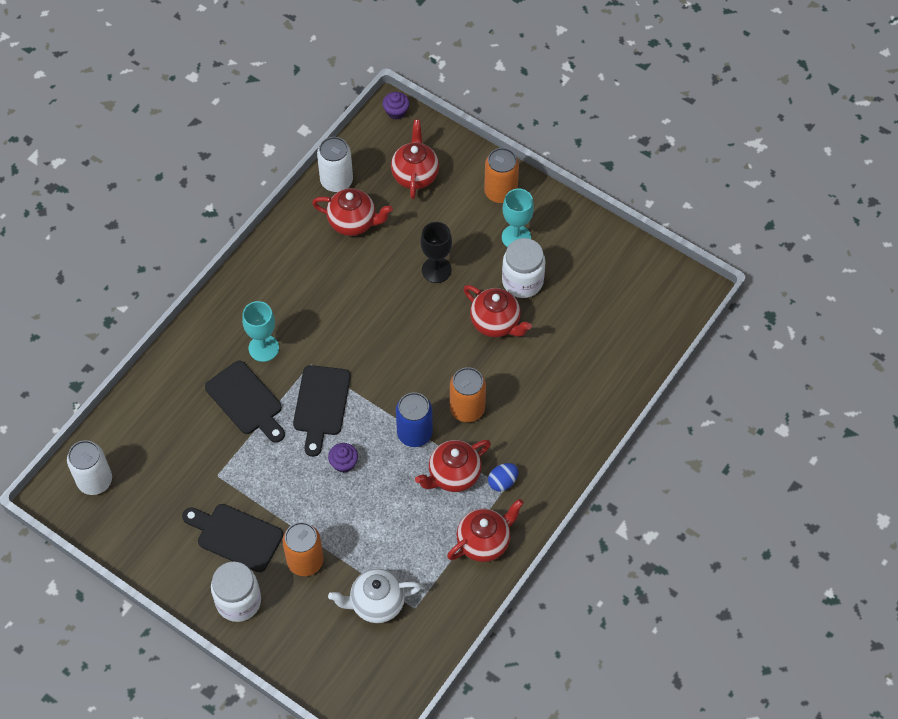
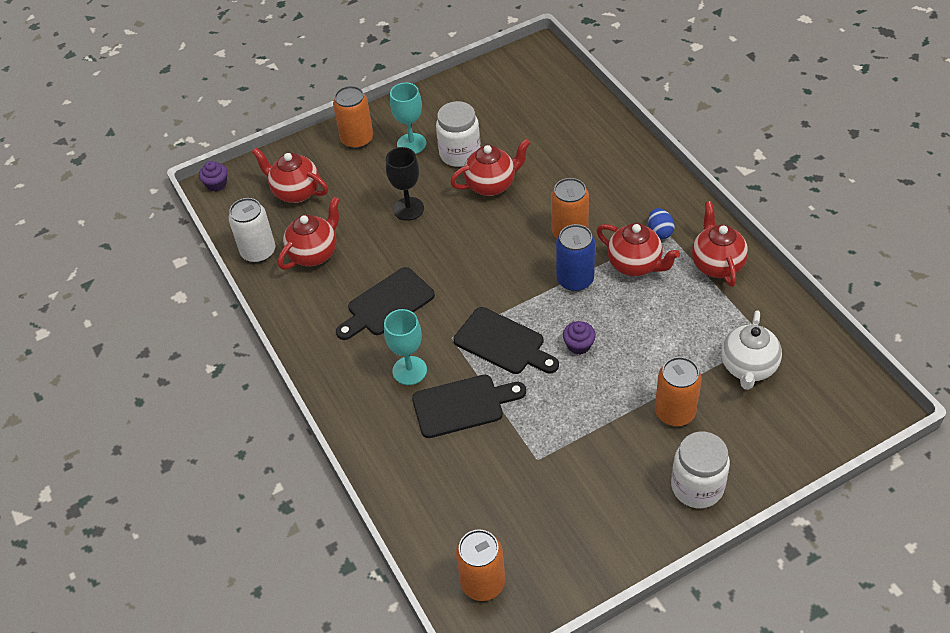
camera: 60 degrees left, 10 degrees down
(95, 480) = (483, 583): white can -> orange can
(235, 536) = (618, 465): black cutting board -> black cutting board (387, 304)
(453, 475) = (635, 265): red teapot -> red teapot turned 45 degrees counterclockwise

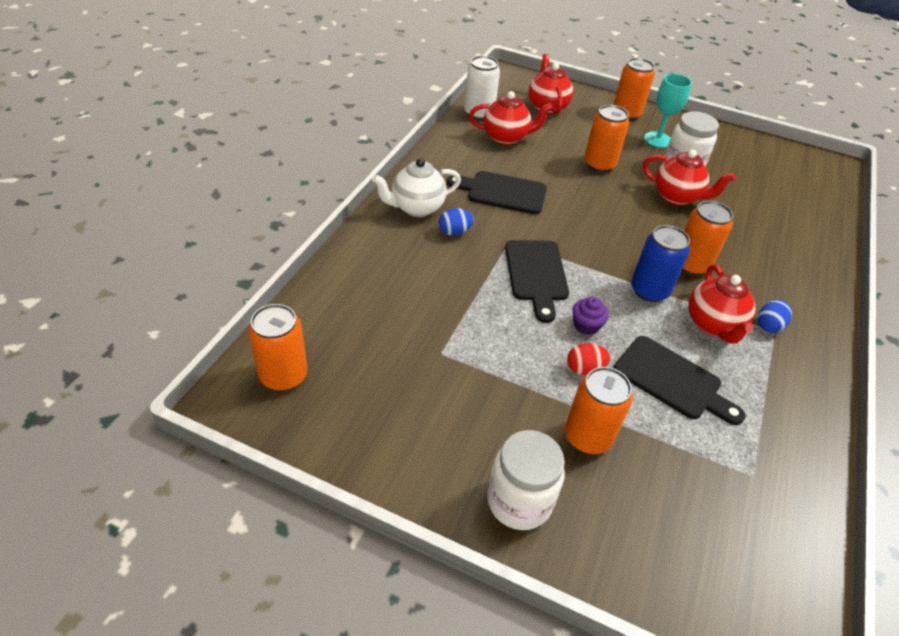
camera: 45 degrees right, 5 degrees down
(216, 184) = (512, 73): purple cupcake -> none
(408, 209) = (599, 164): black goblet -> orange can
(409, 370) = (454, 232): turquoise goblet -> blue egg
(463, 405) = (451, 278): black cutting board -> black cutting board (672, 380)
(617, 374) = (584, 369): none -> red egg
(717, 264) = (788, 388): red teapot -> none
(748, 368) = (702, 477): white teapot -> white teapot (417, 208)

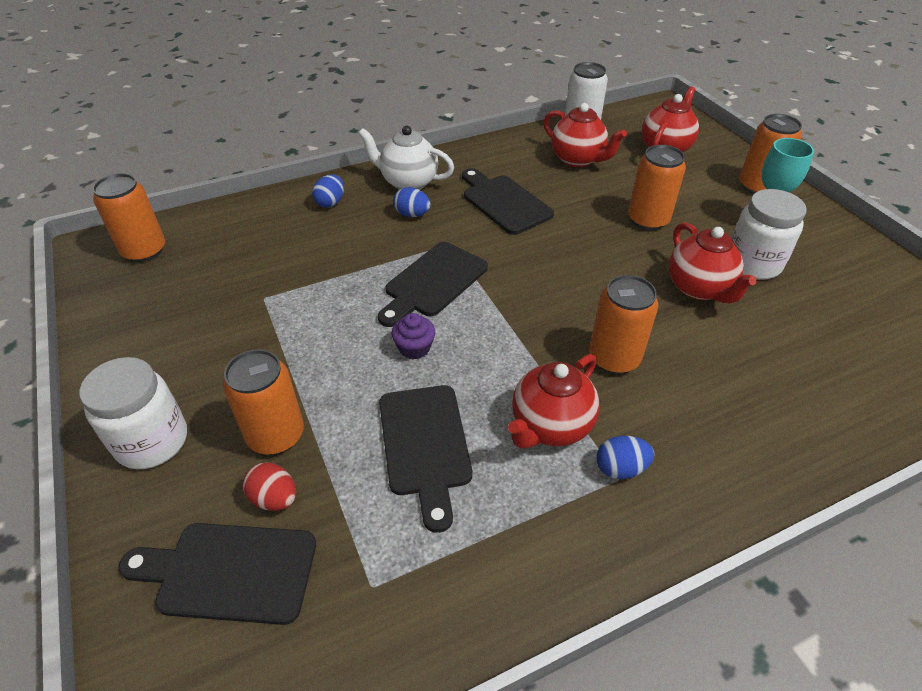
camera: 45 degrees right, 0 degrees up
(381, 252) = (330, 202): none -> blue egg
(584, 369) = (357, 381): red egg -> red egg (274, 498)
(649, 290) = (526, 355): blue can -> none
(680, 532) = (229, 571): none -> black cutting board

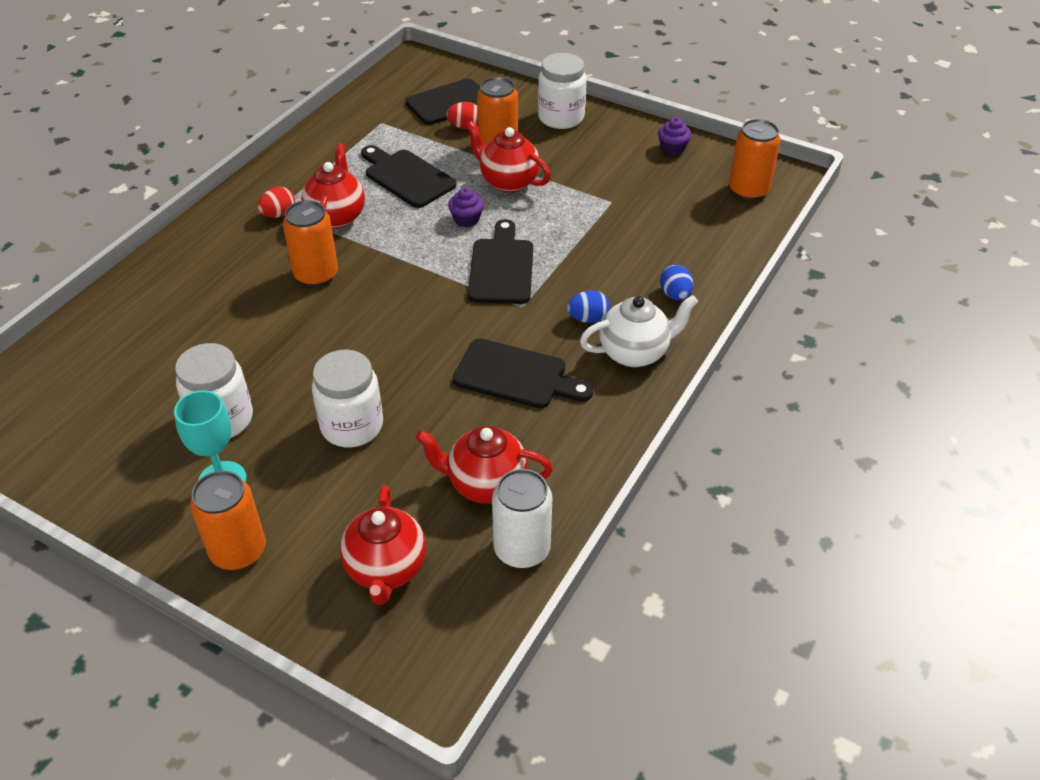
camera: 145 degrees right, 0 degrees up
(122, 327) = (672, 148): none -> purple cupcake
(620, 468) = (279, 214): blue egg -> red egg
(648, 220) = (352, 426): orange can -> white jar
(699, 288) = (268, 366): red teapot -> red teapot (508, 182)

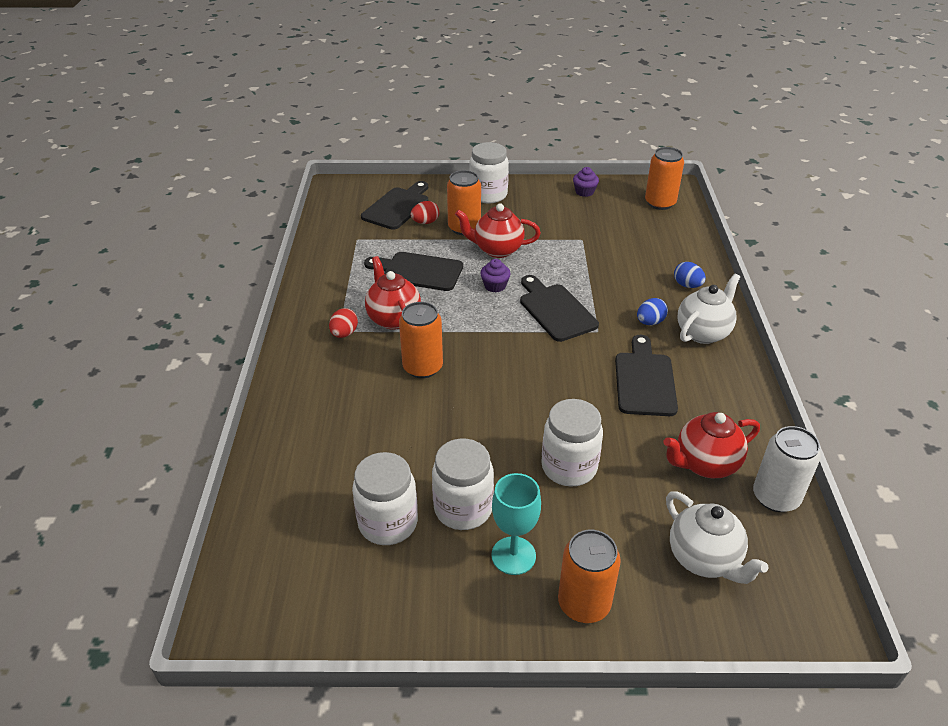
camera: 30 degrees left, 5 degrees down
(150, 402) = (388, 523): none -> white jar
(386, 569) = (704, 559): red teapot -> white teapot
(516, 376) = (644, 380): black cutting board -> black cutting board turned 75 degrees counterclockwise

